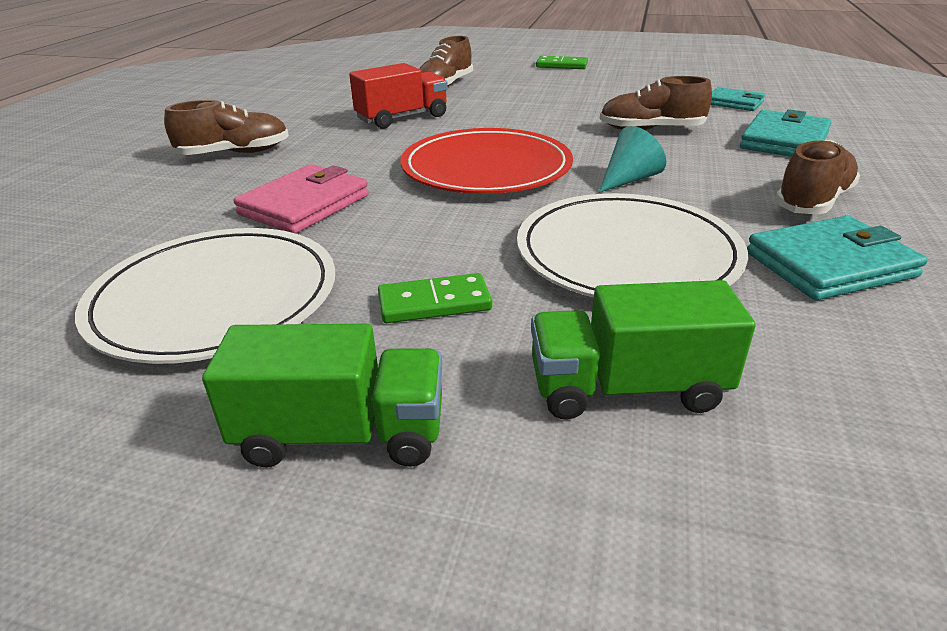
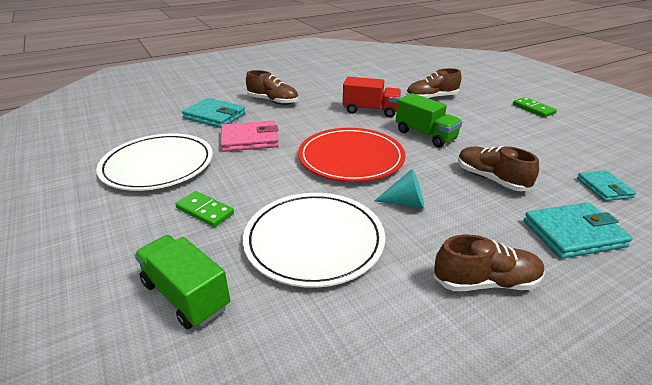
camera: 45 degrees right, 0 degrees up
(341, 434) = (96, 239): green truck -> green truck (425, 135)
(829, 264) = (398, 321): turquoise wallet -> turquoise wallet (215, 116)

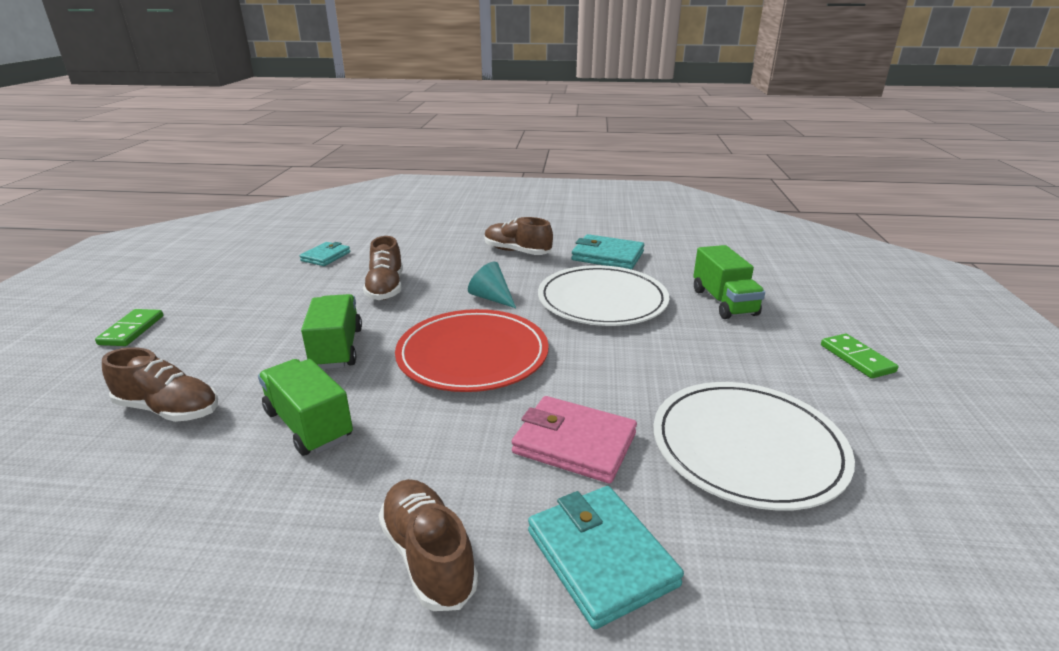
camera: 145 degrees left, 5 degrees down
(205, 211) = (691, 355): green domino -> green domino (856, 358)
(370, 110) = (309, 425): red truck -> green truck
(573, 234) = (417, 249): turquoise wallet -> turquoise wallet (607, 256)

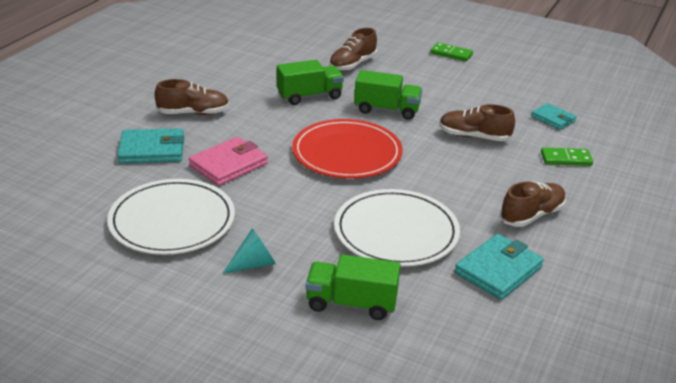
camera: 110 degrees right, 5 degrees up
(491, 298) = (431, 178): turquoise cone -> turquoise cone (254, 264)
(856, 358) = (209, 331): green domino -> green domino (566, 159)

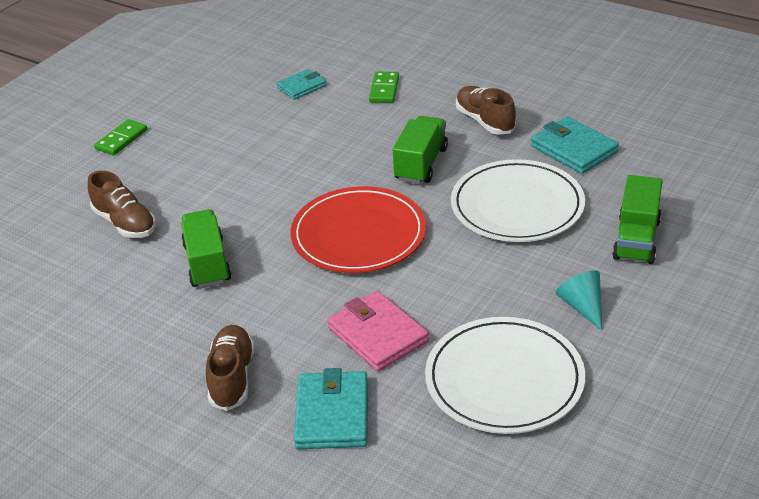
camera: 80 degrees left, 5 degrees up
(387, 110) = (259, 199): green truck -> green truck (421, 164)
(474, 136) = (332, 141): brown shoe -> none

